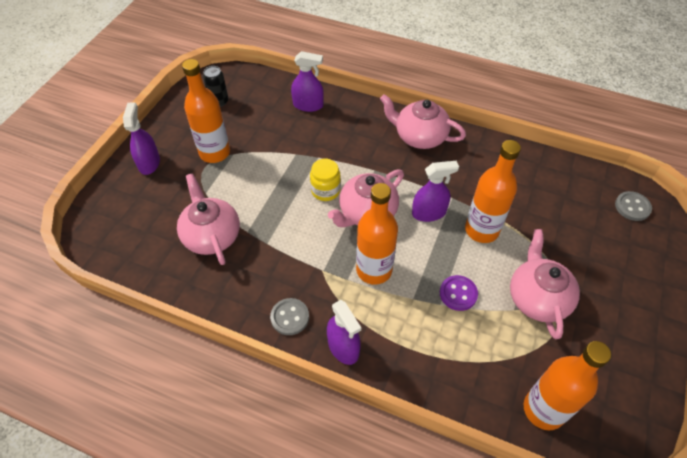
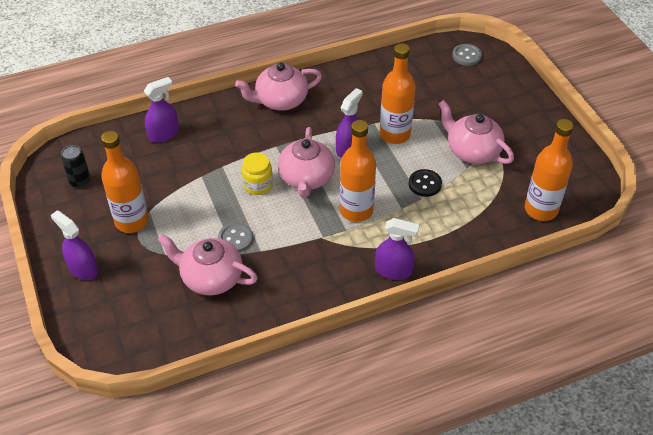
camera: 45 degrees left, 5 degrees down
(290, 317) = (337, 282): grey button -> grey button (235, 239)
(458, 293) = (424, 184): purple button -> black button

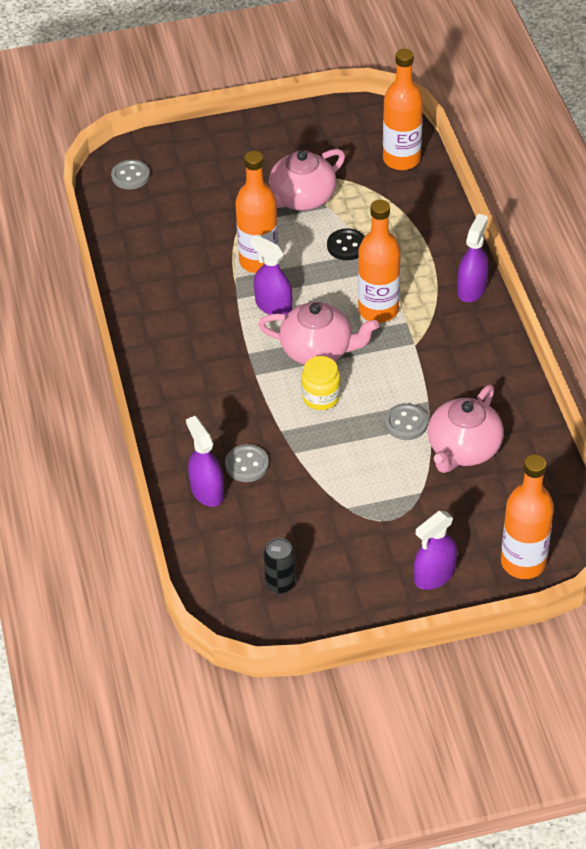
camera: 80 degrees left, 0 degrees up
(132, 221) = (362, 526): orange bottle -> orange bottle (523, 562)
(188, 151) = (247, 464): none -> grey button
(280, 101) = (170, 364): pink teapot -> none

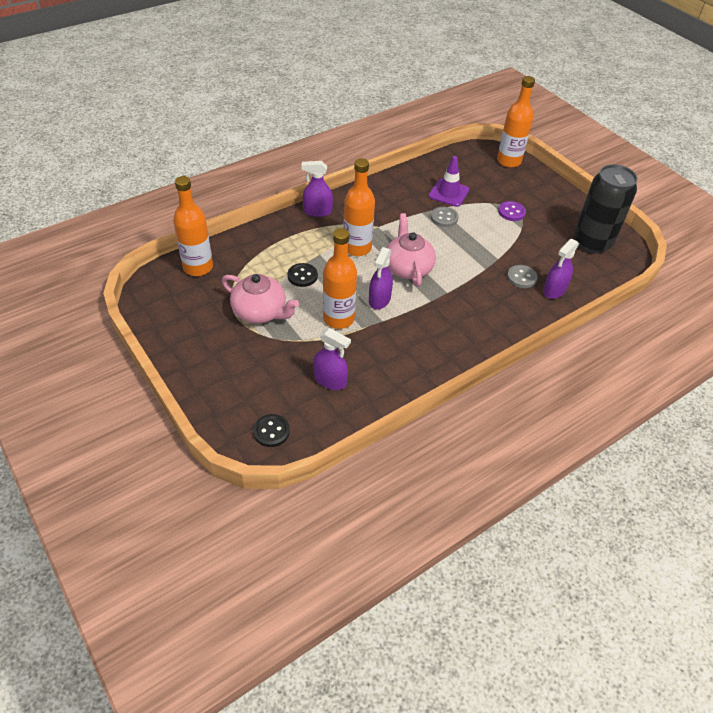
camera: 115 degrees left, 0 degrees up
(130, 176) = (271, 431): grey button -> black button
(280, 583) = (592, 242): black can -> black can, size x2.20
(321, 397) = (446, 257): yellow jar -> none
(389, 511) = (511, 212): none -> purple button
(434, 575) = (540, 188): purple spray bottle -> purple spray bottle (330, 380)
(463, 449) = (448, 193): pink teapot -> purple traffic cone

